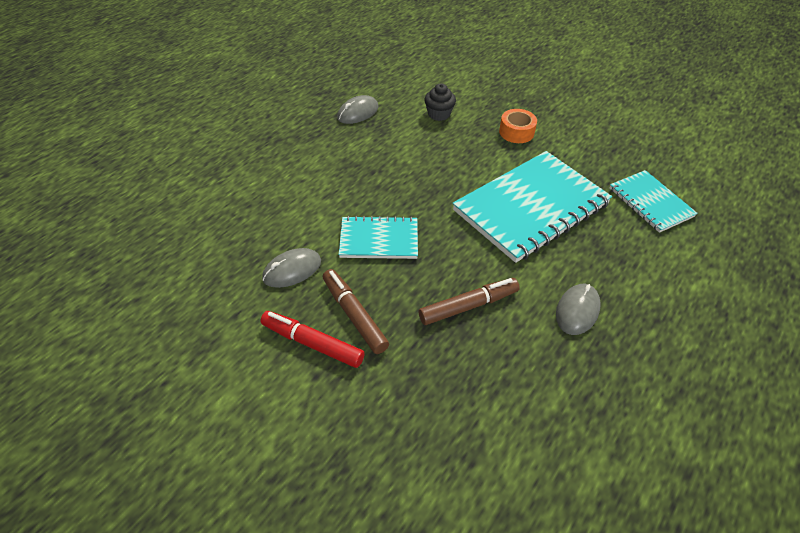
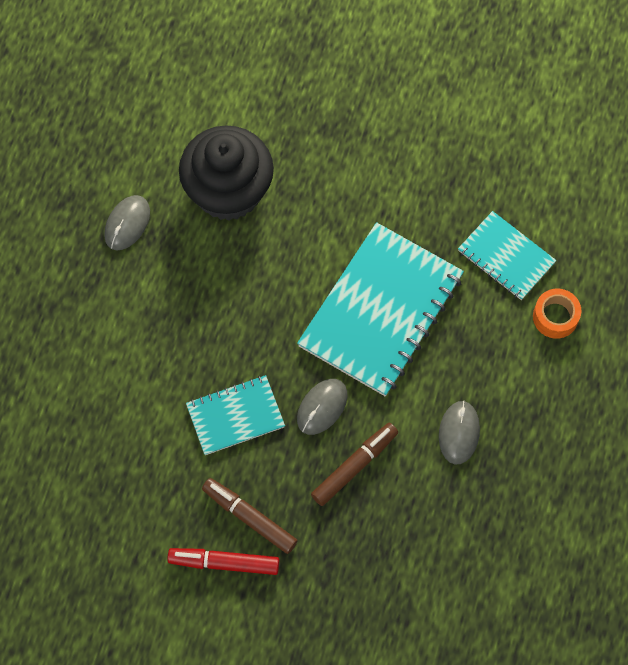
camera: 20 degrees left, 20 degrees up
(292, 270) = (164, 488): grey mouse -> grey mouse (322, 407)
(439, 114) = (228, 191): black cupcake -> black cupcake, size x2.28
(516, 132) = (332, 191): orange tape -> orange tape (555, 317)

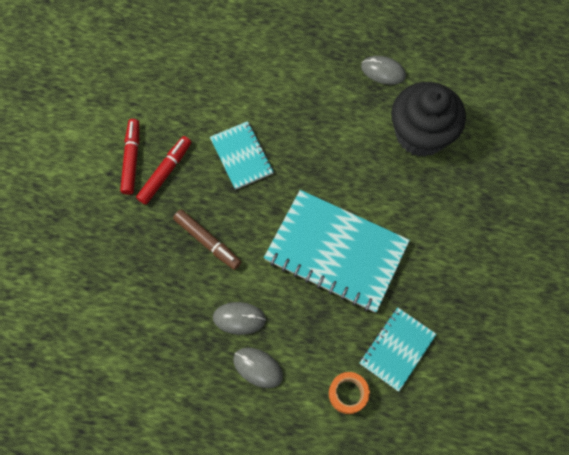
camera: 85 degrees right, 0 degrees up
(249, 518) = (165, 173): brown marker -> red marker
(322, 407) = (253, 215): grey mouse -> grey mouse (258, 367)

